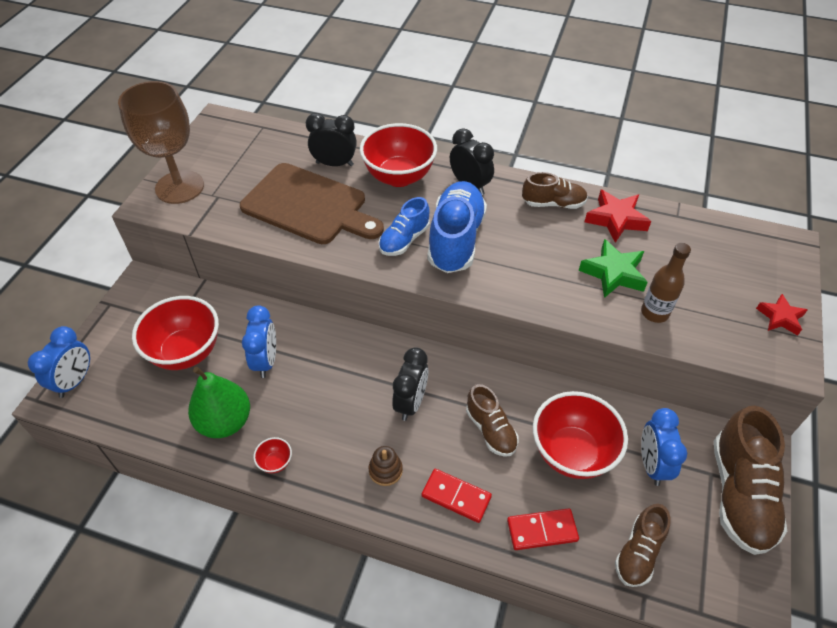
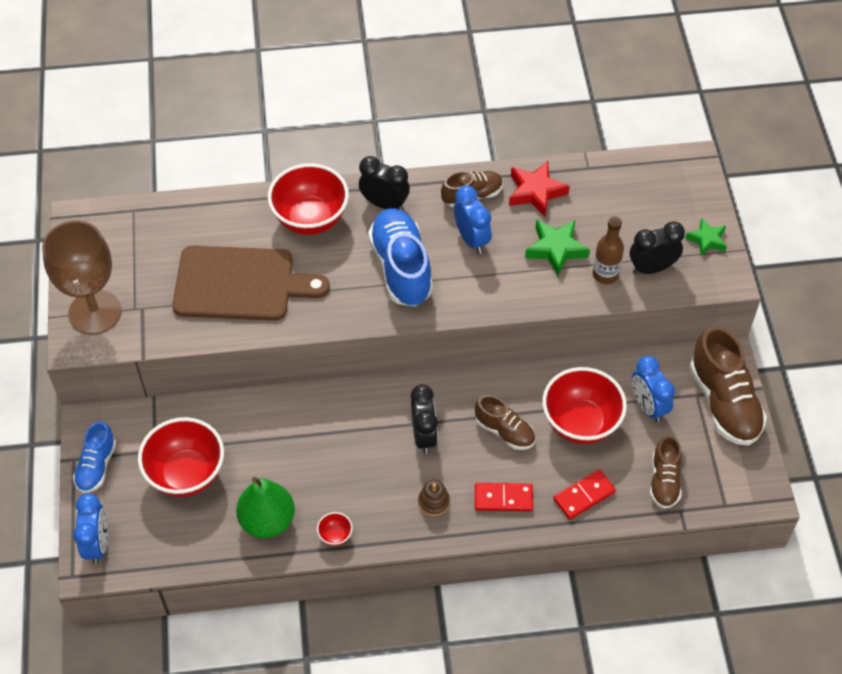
camera: 25 degrees left, 5 degrees up
(266, 361) = (269, 452): blue clock -> blue clock (471, 239)
(334, 164) = (237, 228): black clock -> black clock (652, 268)
(404, 240) = (354, 286): blue shoe -> blue shoe (96, 466)
(780, 317) = (707, 240): red star -> green star

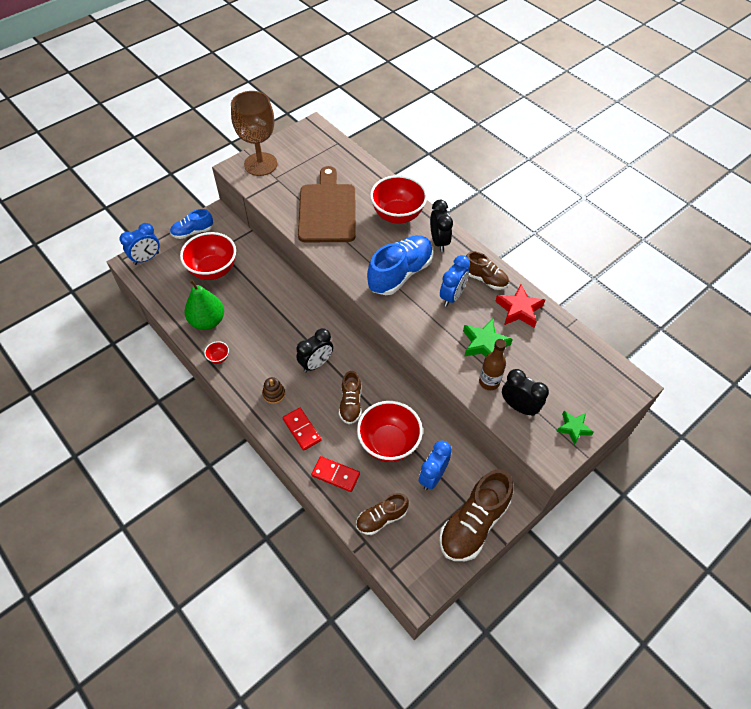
camera: 55 degrees right, 0 degrees up
(240, 284) = (327, 210): brown cutting board -> brown cutting board turned 150 degrees counterclockwise

